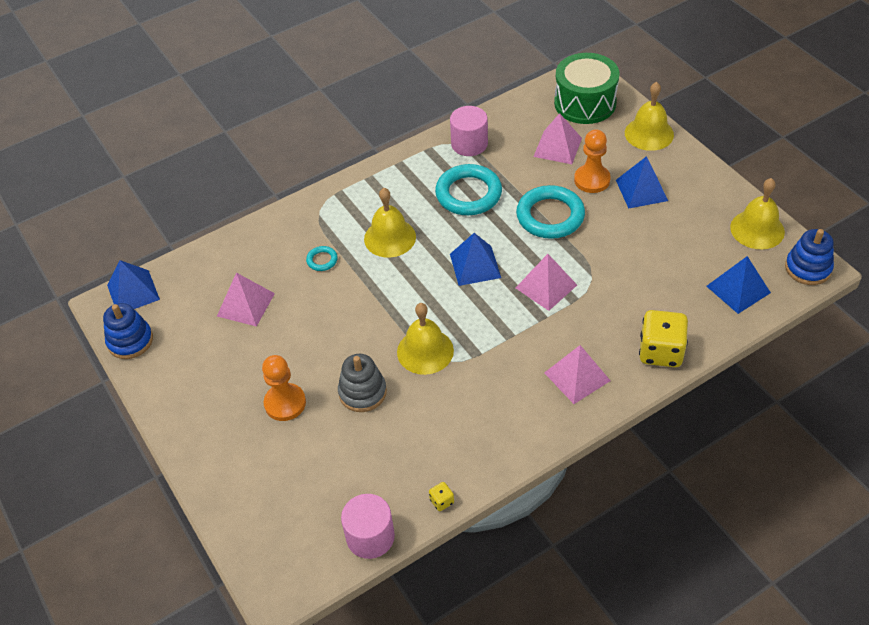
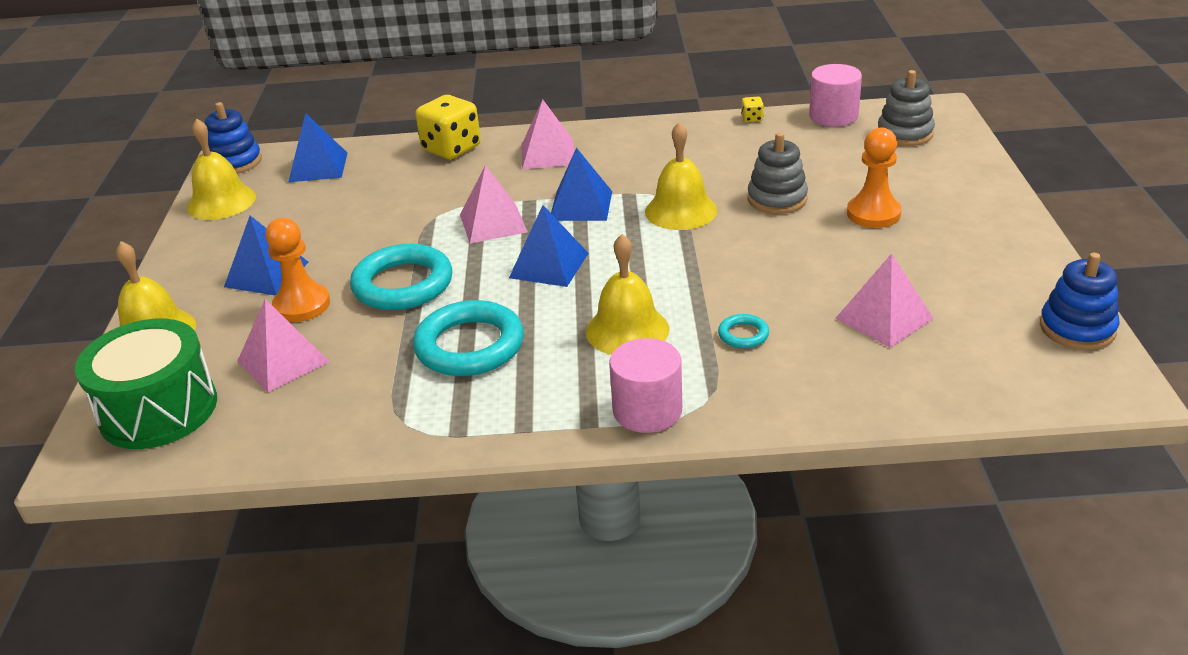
camera: 150 degrees left, 15 degrees down
(133, 292) = (1067, 389): blue pyramid -> blue pyramid (581, 205)
(295, 530) = (905, 134): none -> grey stacking toy
(469, 144) = (390, 416): pink cylinder -> pink cylinder (647, 410)

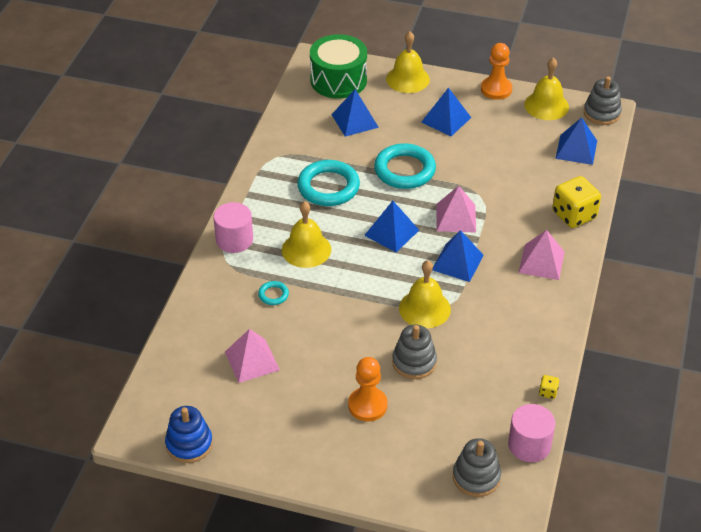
camera: 105 degrees right, 10 degrees up
(235, 162) = (602, 113): blue stacking toy -> grey stacking toy
(283, 361) = (355, 121): pink pyramid -> blue pyramid
(302, 305) = (405, 130): orange pawn -> orange pawn (496, 89)

